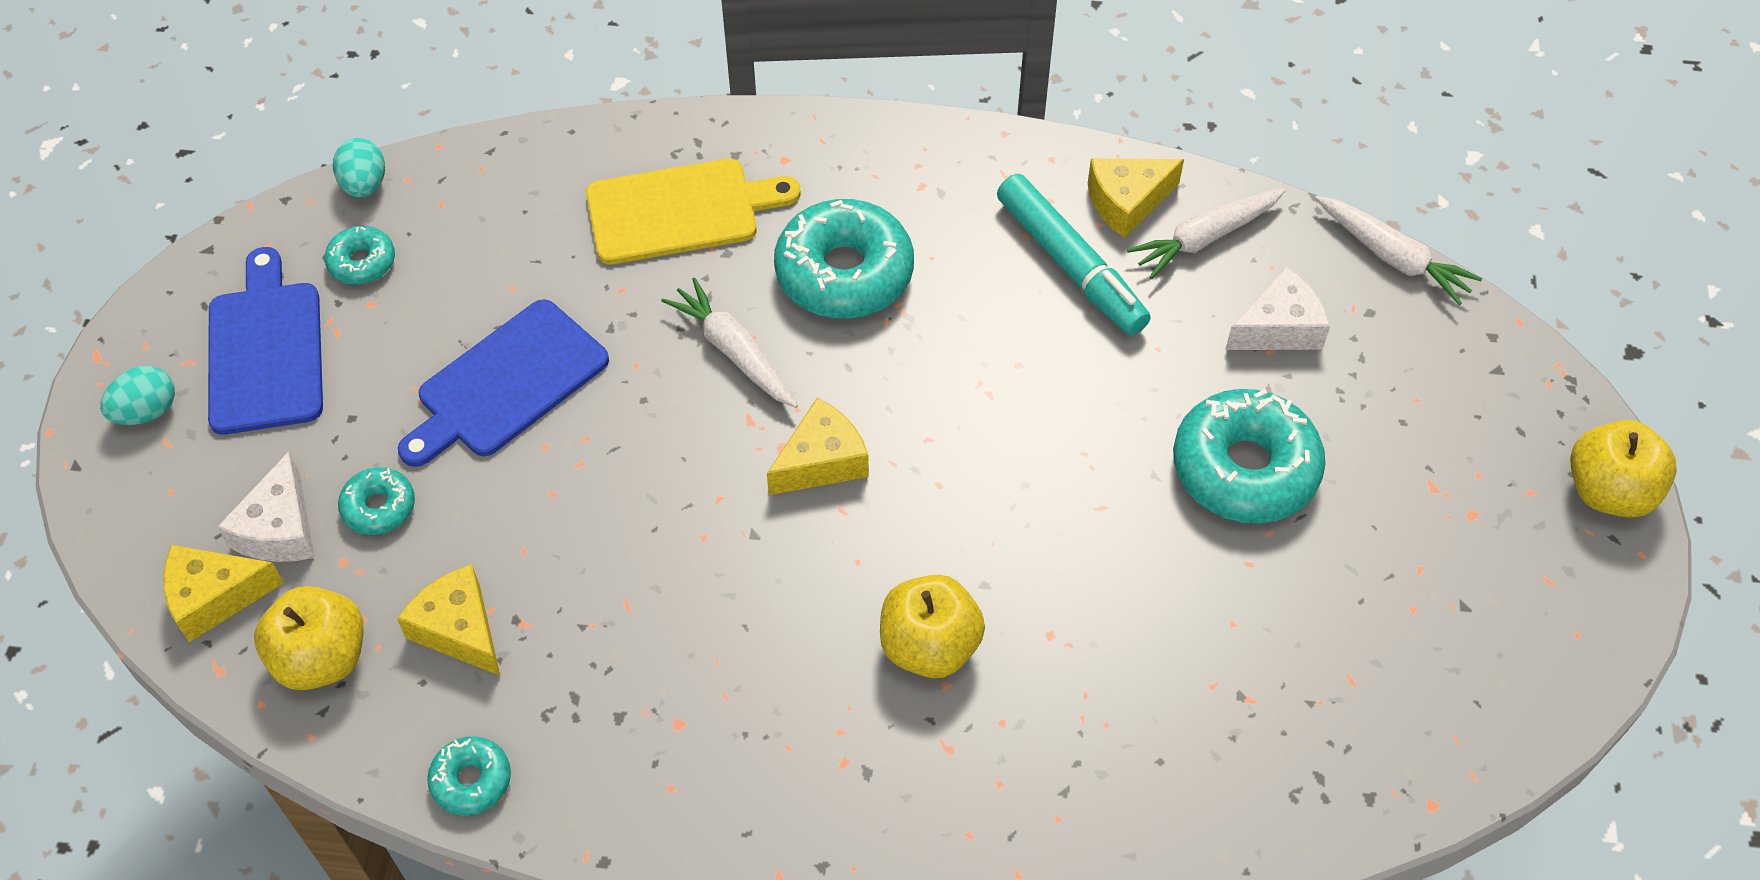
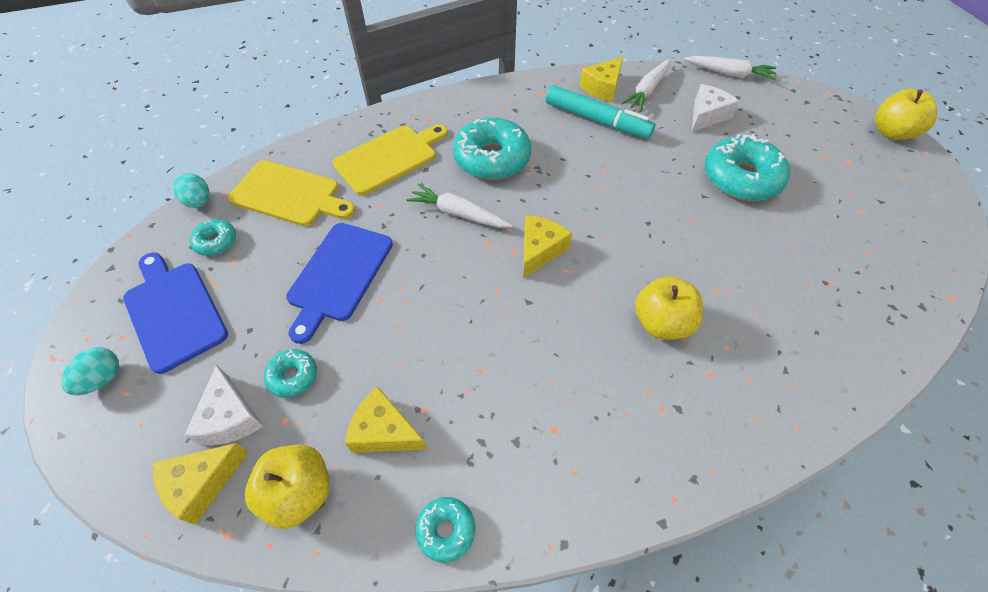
camera: 25 degrees left, 0 degrees up
(498, 222) = (289, 195): none -> yellow cutting board

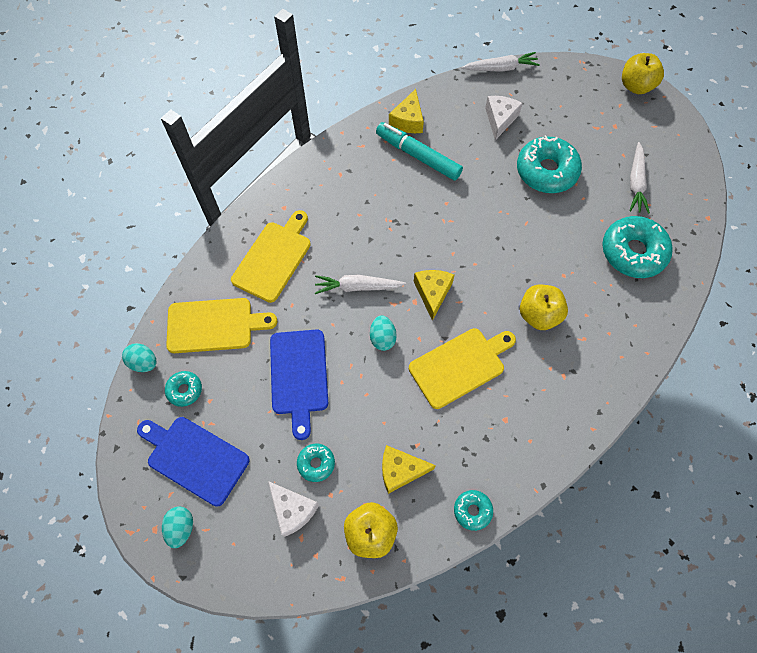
camera: 25 degrees left, 10 degrees up
(202, 483) = (304, 558): yellow cheese -> none
(455, 273) = (382, 338): none -> turquoise egg
(492, 158) = (356, 226): turquoise donut -> turquoise donut (633, 252)
(530, 340) = (460, 366): none -> yellow cutting board
(596, 120) = (418, 156): turquoise marker -> turquoise marker turned 150 degrees counterclockwise
(647, 91) = (444, 111): white carrot -> white carrot (635, 183)

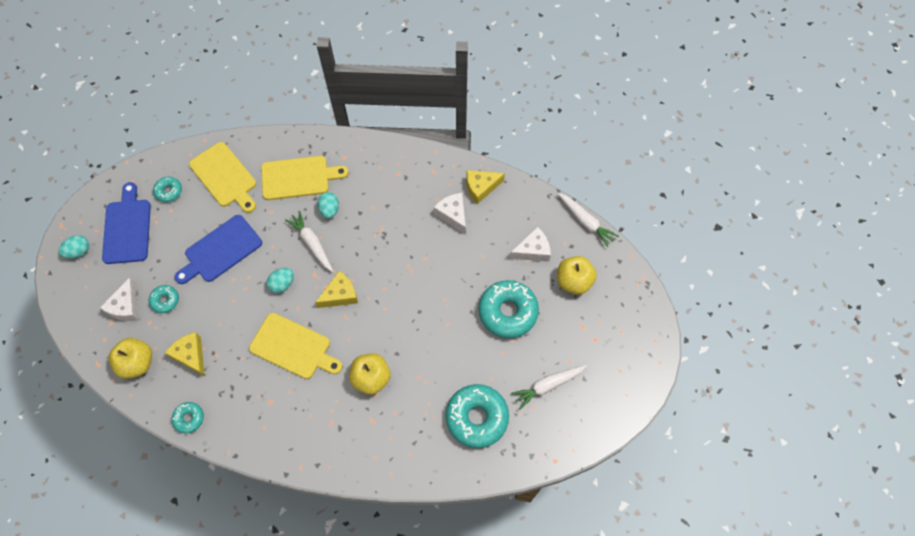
camera: 55 degrees right, 0 degrees up
(144, 362) = (173, 156): turquoise egg -> turquoise egg (329, 210)
(418, 156) = (453, 214): turquoise marker -> white cheese
(636, 86) = (652, 334): yellow apple -> yellow apple (573, 281)

